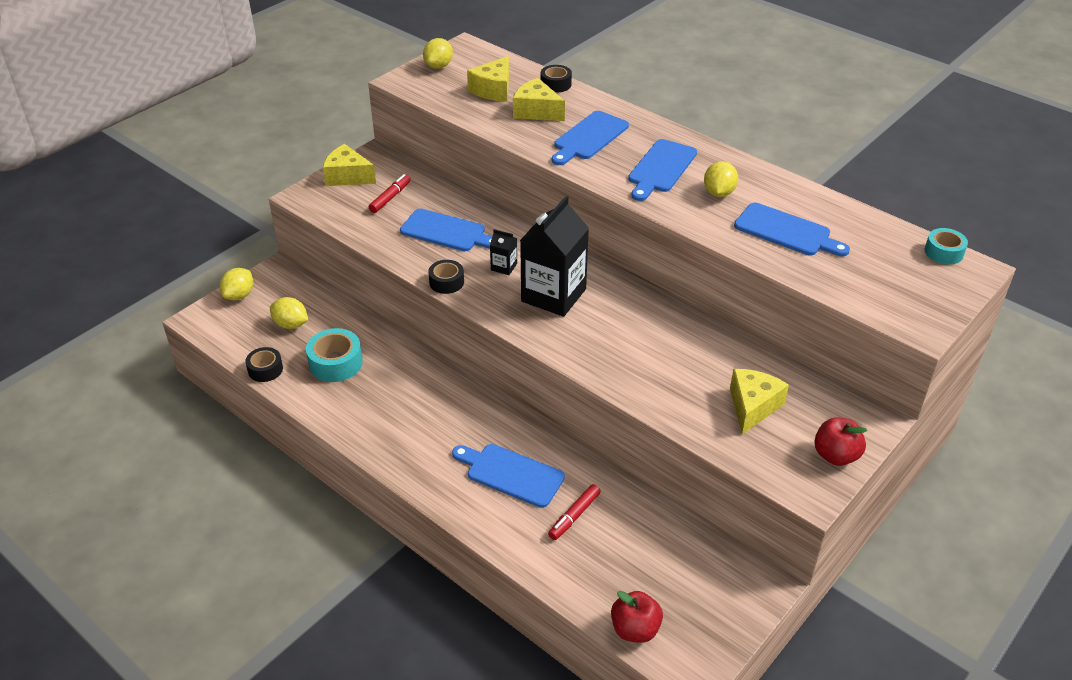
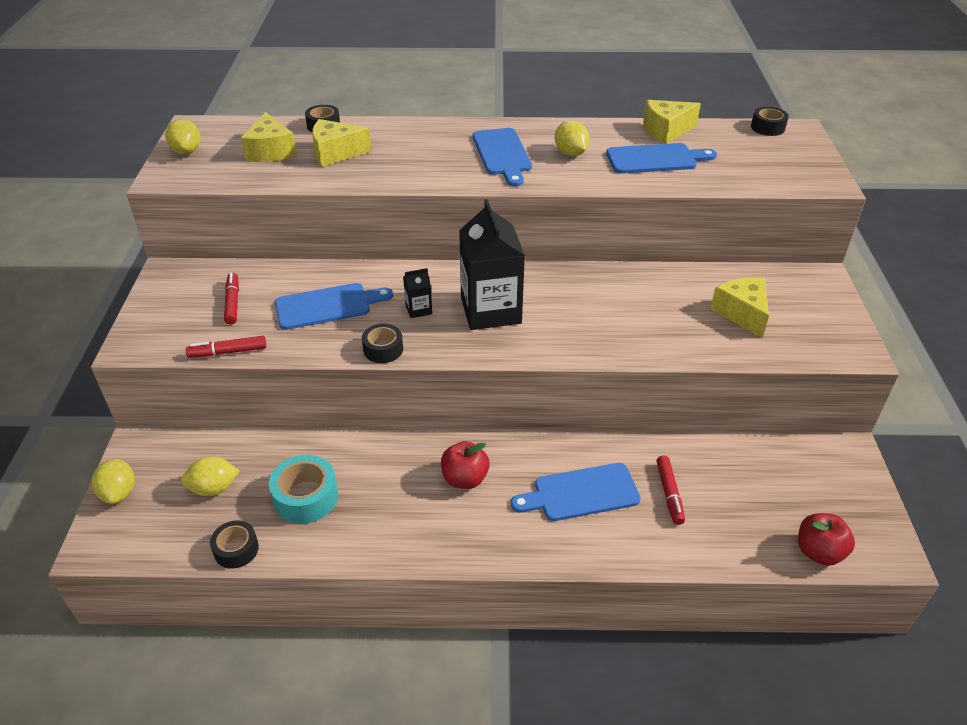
camera: 40 degrees left, 0 degrees up
(347, 176) = (161, 304): yellow cheese -> yellow cheese (666, 131)
(351, 231) = (228, 352): none -> red marker
(589, 138) = (411, 155): blue cutting board -> none
(835, 455) = (834, 316): red apple -> red apple (465, 479)
(943, 252) = (767, 127): turquoise tape -> black tape

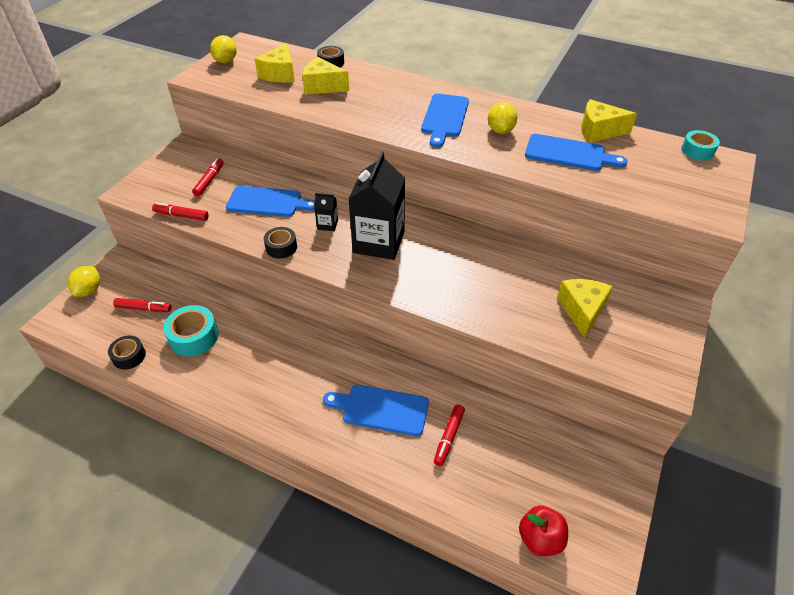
camera: 25 degrees right, 5 degrees up
(214, 488) = (143, 308): yellow lemon -> red marker
(465, 479) = (305, 365): red apple -> none
(767, 127) = (697, 151): black tape -> turquoise tape

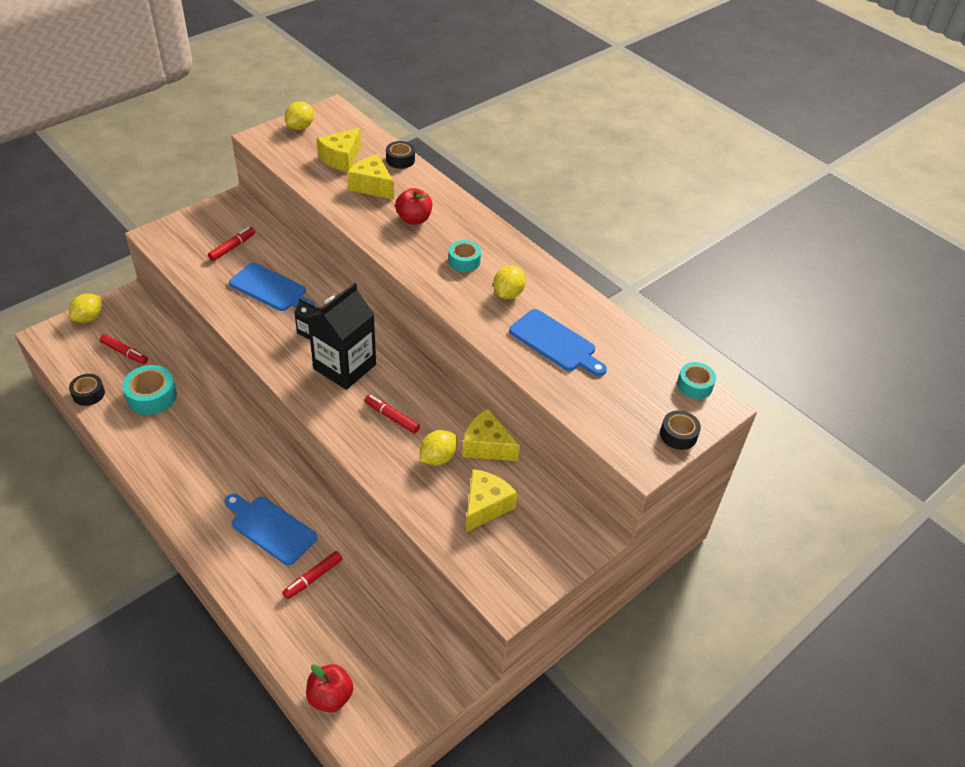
camera: 20 degrees right, 0 degrees up
(181, 215) = (186, 276): red marker -> red marker (391, 417)
(281, 247) = (253, 340): black tape -> black tape (678, 435)
(378, 100) = (414, 219): none -> red apple
(445, 118) = (464, 261): blue cutting board -> turquoise tape
(513, 286) = (438, 458): none -> yellow lemon
(599, 131) = (609, 328): yellow cheese -> yellow cheese (486, 446)

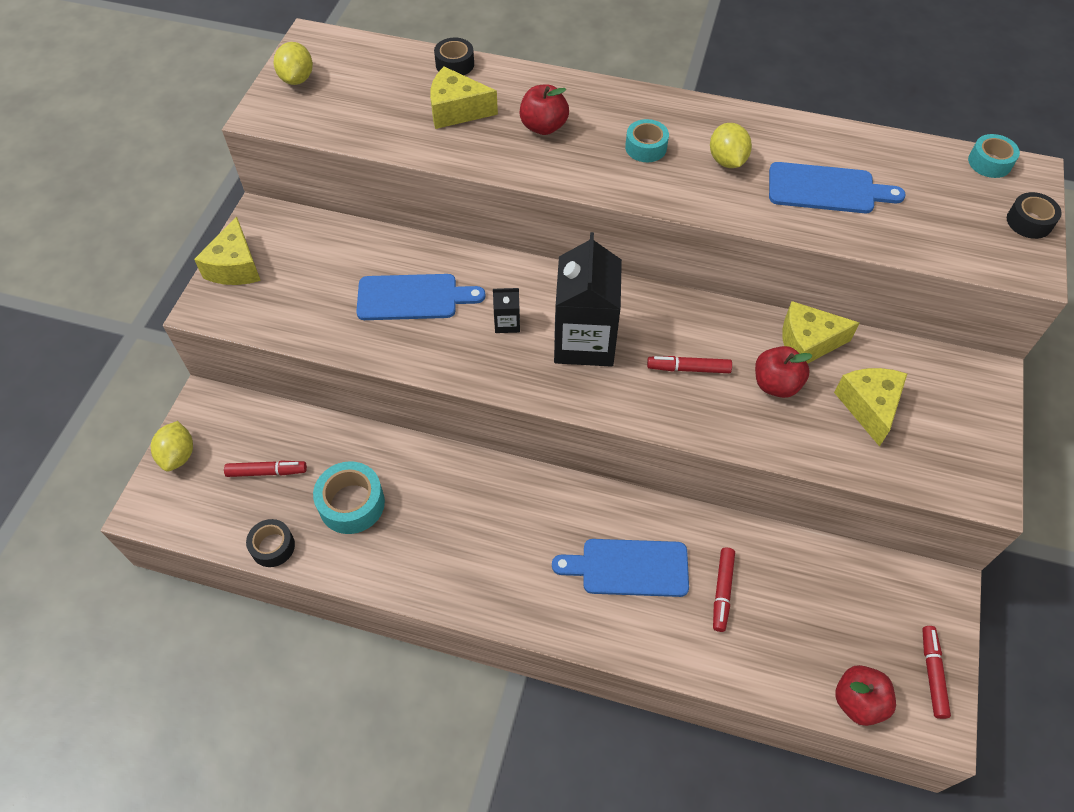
camera: 30 degrees left, 10 degrees up
(232, 247) = (317, 272): red marker -> red marker (932, 673)
(341, 158) = (386, 94): yellow cheese -> yellow cheese (235, 266)
(438, 458) = (776, 384): yellow lemon -> red apple

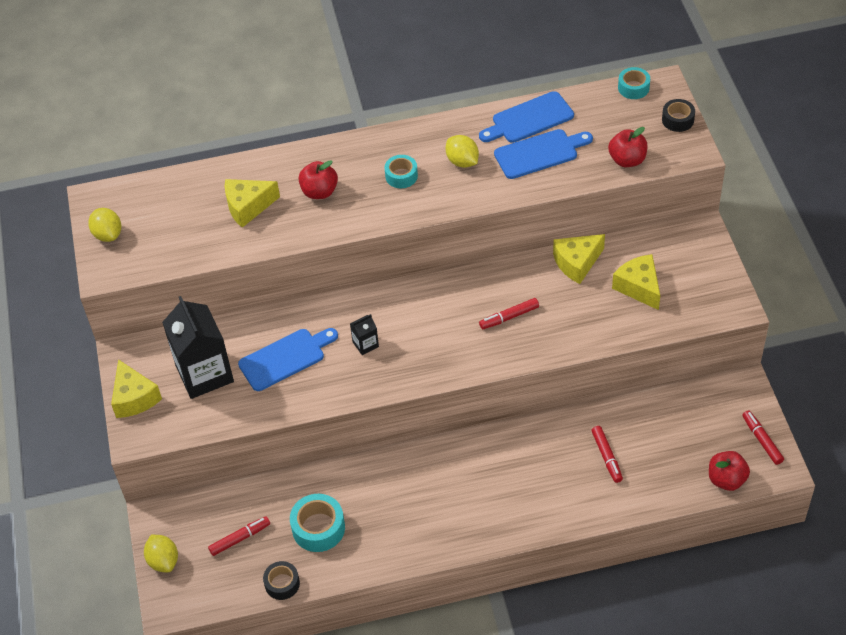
camera: 25 degrees left, 5 degrees down
(455, 64) = (220, 171): black tape -> none
(584, 341) = (427, 331): black carton -> black carton (204, 373)
(629, 568) = (537, 473): blue cutting board -> blue cutting board (529, 119)
(776, 384) = (572, 300): red apple -> red apple (627, 160)

